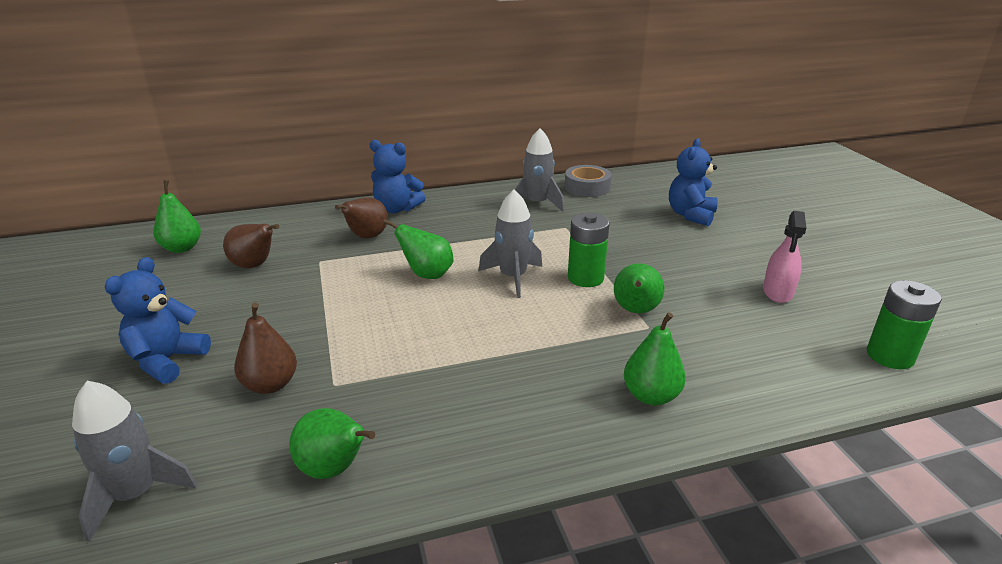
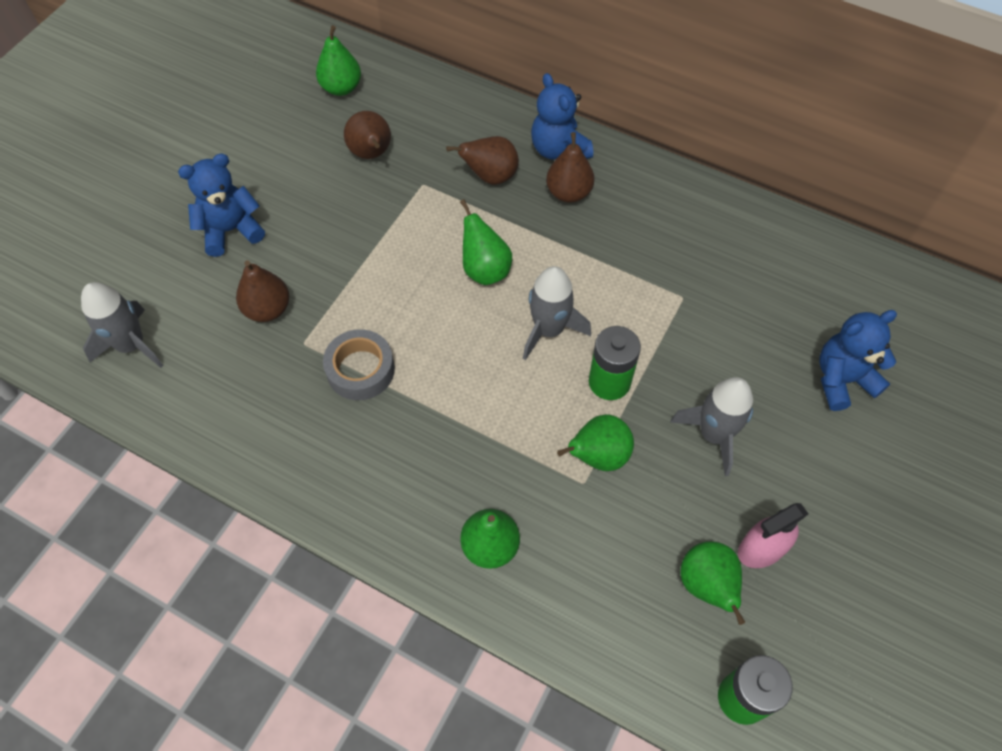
camera: 45 degrees right, 30 degrees up
(334, 469) = (237, 420): green pear -> green pear (707, 585)
(431, 221) = (569, 193): none -> brown pear
(537, 204) = (702, 239): grey rocket -> grey rocket (713, 435)
(587, 187) = (791, 249): grey tape -> grey tape (360, 370)

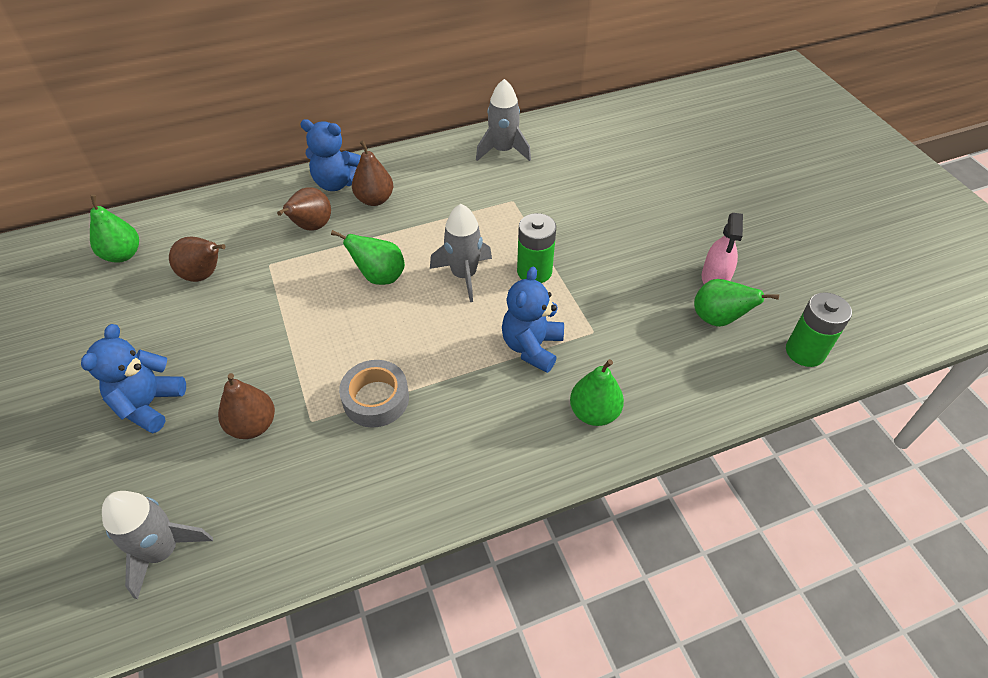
camera: 50 degrees left, 10 degrees down
(598, 456) = (581, 312): green pear -> none
(713, 435) = (620, 249): grey rocket -> grey rocket (503, 150)
(842, 380) = (638, 175): blue teddy bear -> blue teddy bear (532, 347)

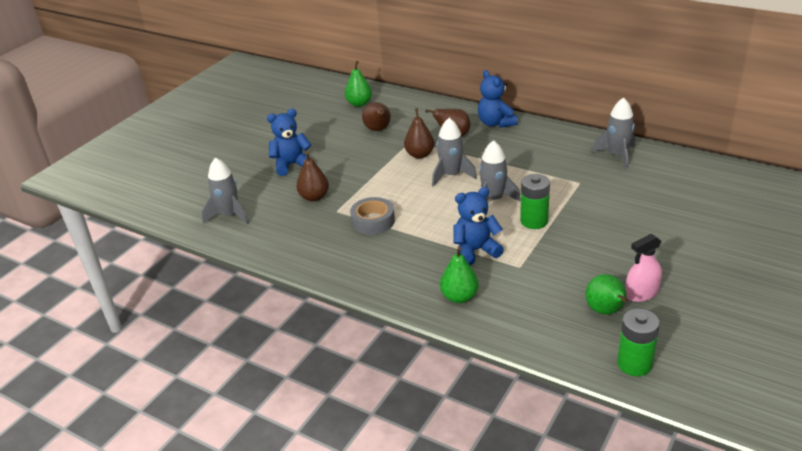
camera: 55 degrees right, 15 degrees down
(375, 199) = (503, 141): brown pear -> brown pear (419, 155)
(379, 277) = (451, 175): green pear -> grey rocket

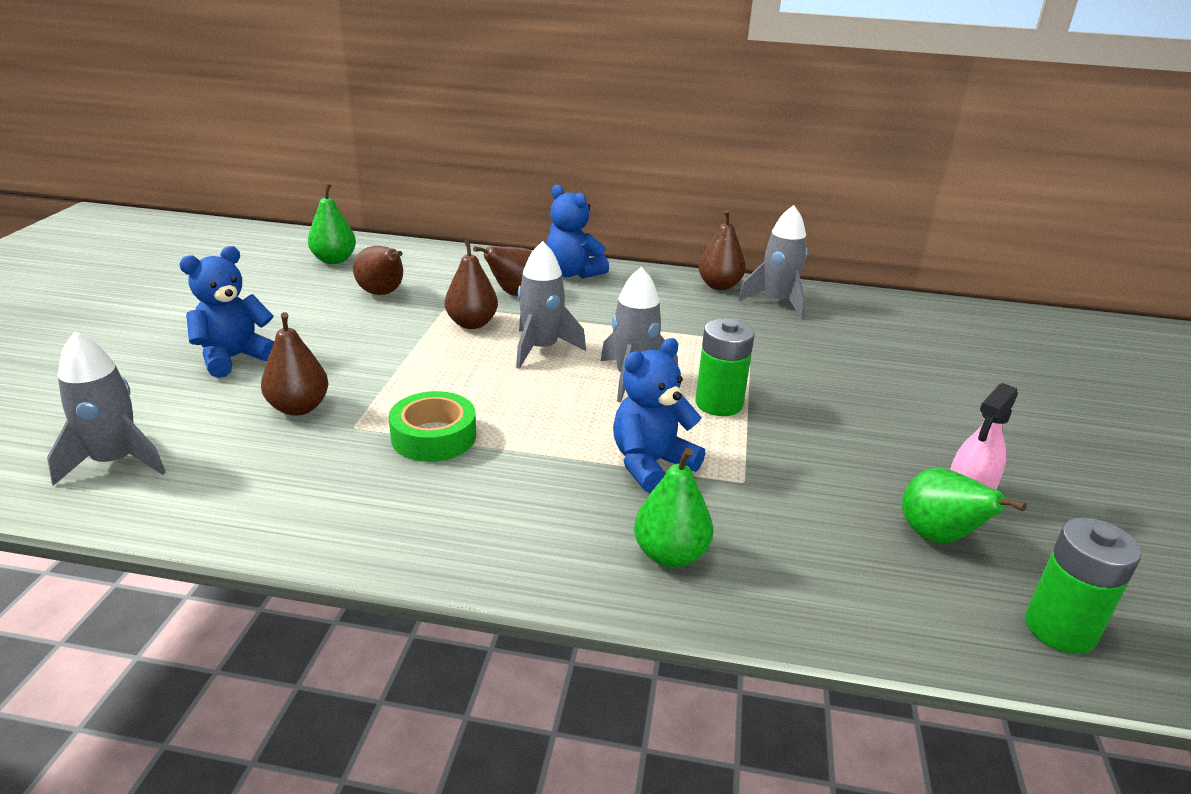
camera: 25 degrees left, 5 degrees down
(373, 221) = (434, 436): grey tape -> green tape
(586, 140) = (719, 286): none -> brown pear

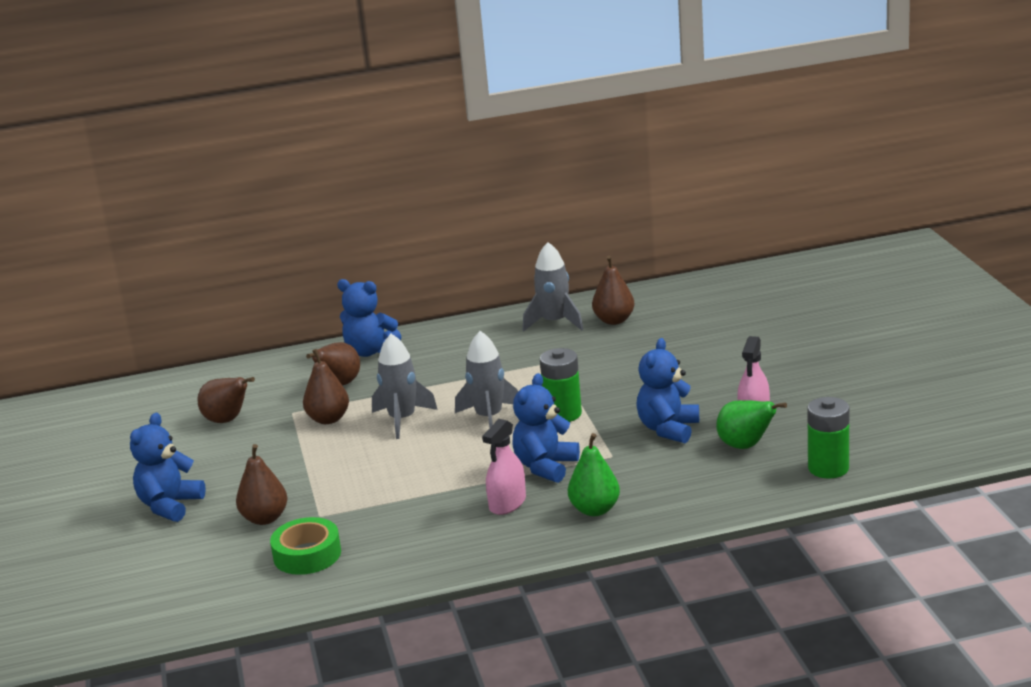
camera: 20 degrees left, 5 degrees down
(115, 462) = (178, 591): grey rocket -> none
(334, 260) = (148, 407): green pear -> none
(434, 436) = (383, 501): green tape -> green tape (307, 554)
(567, 497) = (507, 503): none -> pink spray bottle
(719, 286) = (499, 323): brown pear -> brown pear (614, 320)
(839, 471) = (668, 429): none -> blue teddy bear

